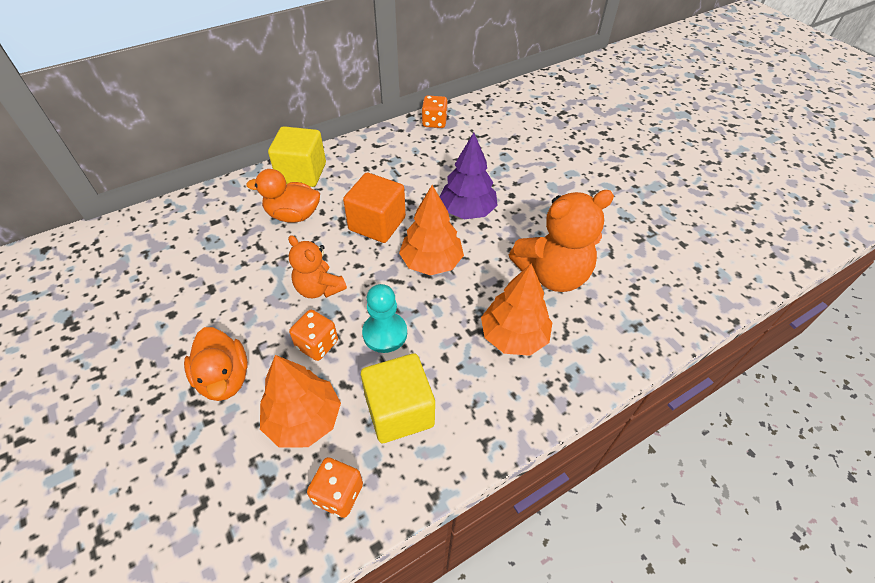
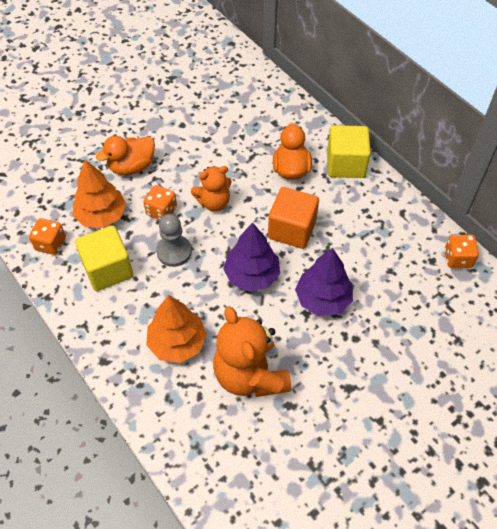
camera: 85 degrees right, 5 degrees up
(319, 288) = (214, 202): orange teddy bear -> orange teddy bear turned 150 degrees counterclockwise
(385, 333) = (174, 252): turquoise pawn -> grey pawn
(431, 262) = (252, 275): orange tree -> purple tree

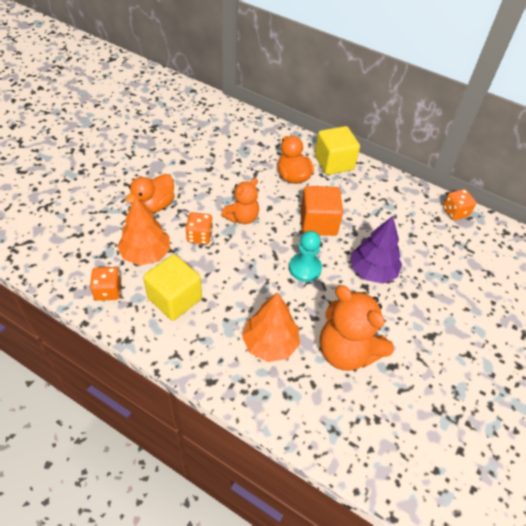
camera: 25 degrees left, 5 degrees down
(174, 252) = (228, 267): grey pawn -> none
(252, 275) = (305, 268): purple tree -> turquoise pawn

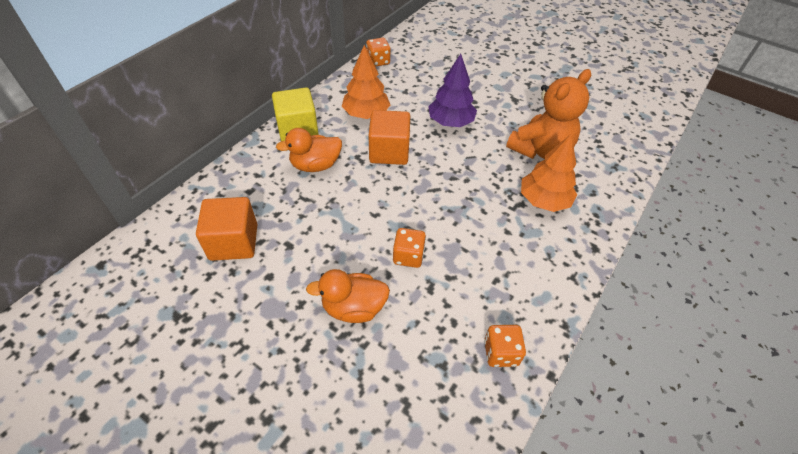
camera: 85 degrees left, 0 degrees up
(146, 254) = (438, 313): orange tree -> orange tree (366, 114)
(154, 206) = (353, 308): orange duck -> orange duck turned 135 degrees clockwise
(175, 299) = (502, 280): yellow cube -> none
(211, 142) = (234, 242): none -> orange cube
(242, 217) = (379, 214): orange teddy bear -> none
(305, 268) = (450, 168): turquoise pawn -> none

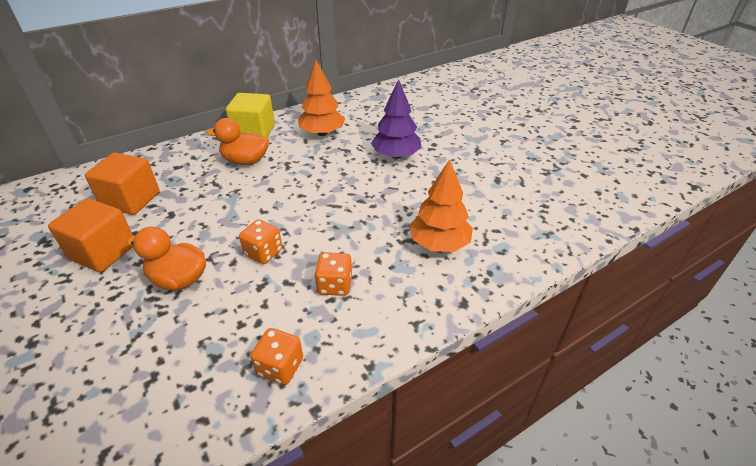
camera: 25 degrees right, 10 degrees down
(378, 61) = (367, 97): orange dice -> orange dice (335, 285)
(389, 152) = (318, 166): orange cube -> orange cube (103, 252)
(540, 150) = (471, 198): orange teddy bear -> none

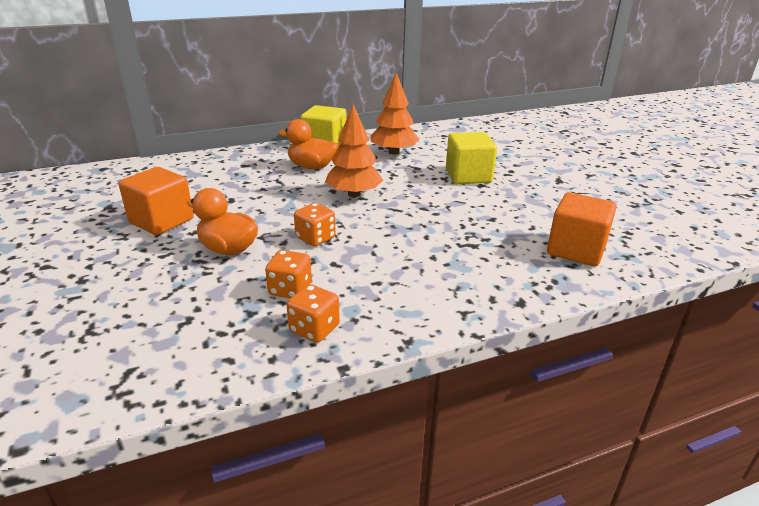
camera: 10 degrees right, 10 degrees down
(131, 200) = (196, 185): orange cube -> orange cube (576, 250)
(335, 285) = (383, 271): orange dice -> orange dice (290, 289)
(396, 155) = (468, 176): purple tree -> yellow cube
(439, 243) = (502, 251): orange tree -> orange tree (354, 194)

